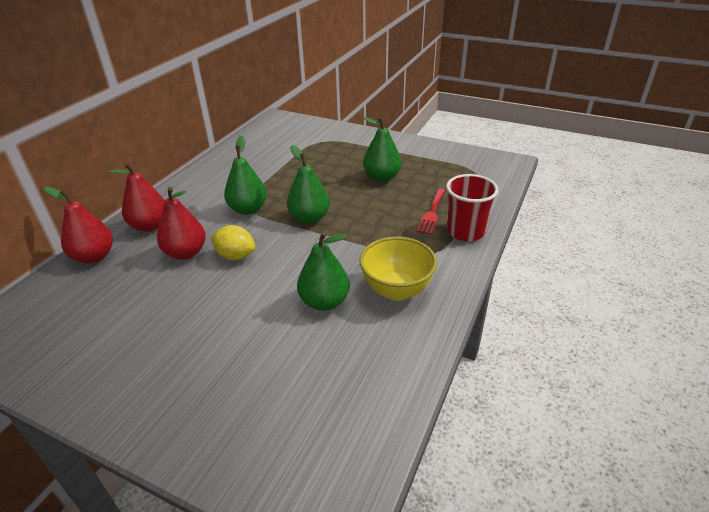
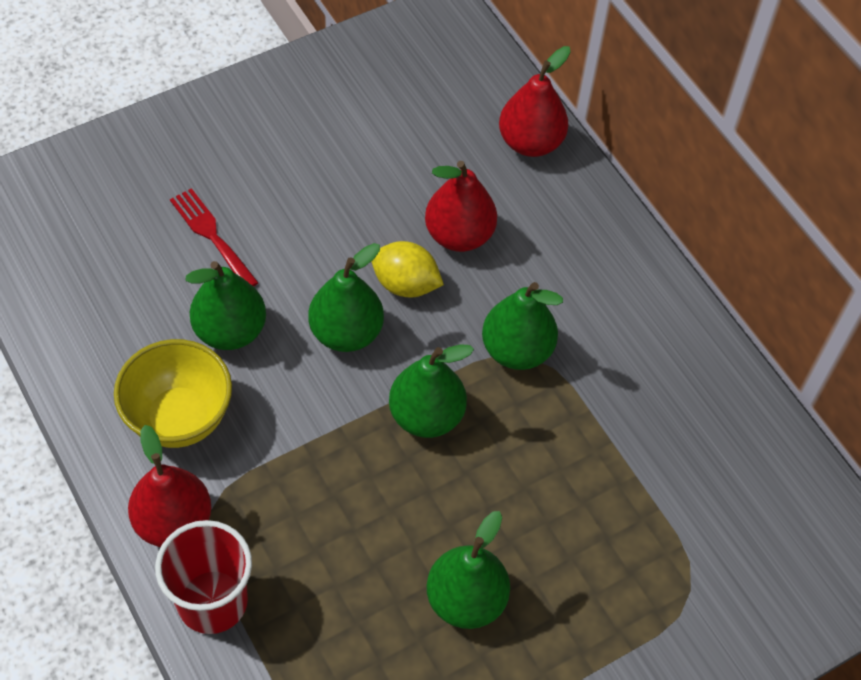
camera: 120 degrees right, 20 degrees up
(150, 226) = (564, 219): red pear -> red pear (173, 522)
(235, 256) = (405, 284): yellow lemon -> yellow lemon turned 60 degrees clockwise
(285, 261) = (346, 333): none -> green pear
(432, 213) = (297, 594): red fork -> red fork (211, 235)

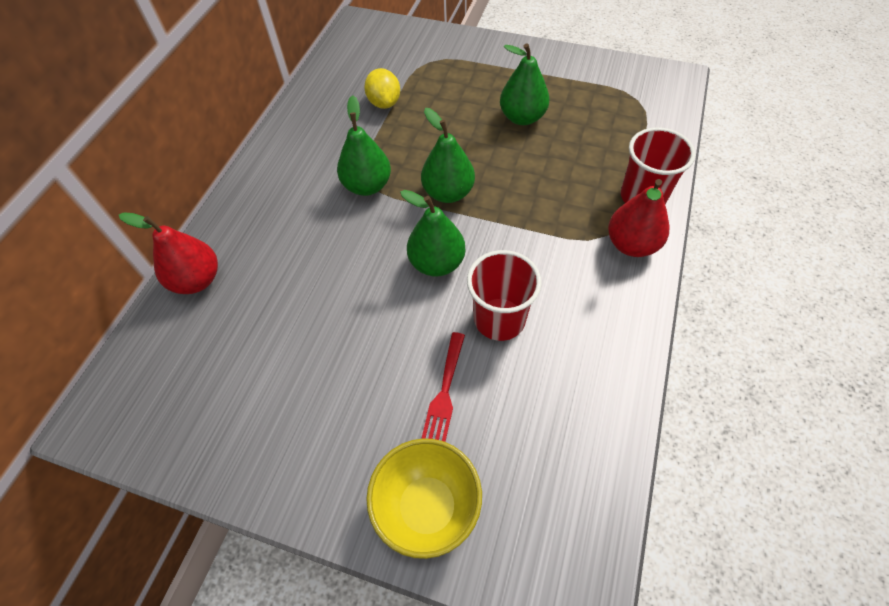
camera: 125 degrees left, 0 degrees up
(179, 418) = (579, 293): yellow bowl -> yellow bowl (427, 507)
(230, 331) = (499, 319): green pear -> red cup
(405, 284) = (374, 261): yellow lemon -> yellow lemon (384, 103)
(459, 235) = (310, 263): red pear -> none

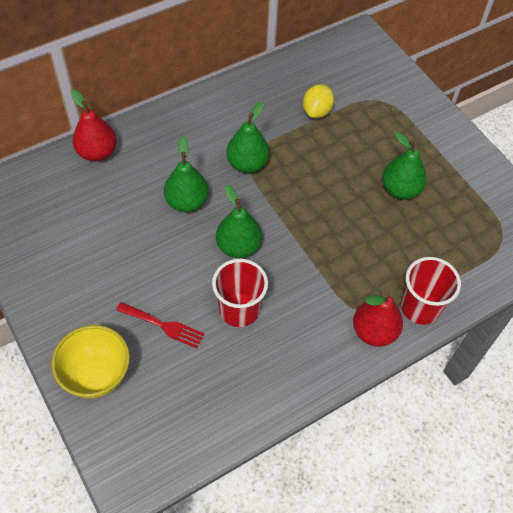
camera: 35 degrees right, 0 degrees up
(444, 394) = (164, 326): red fork -> red fork turned 120 degrees counterclockwise
(448, 193) = (293, 206): green pear -> green pear (187, 202)

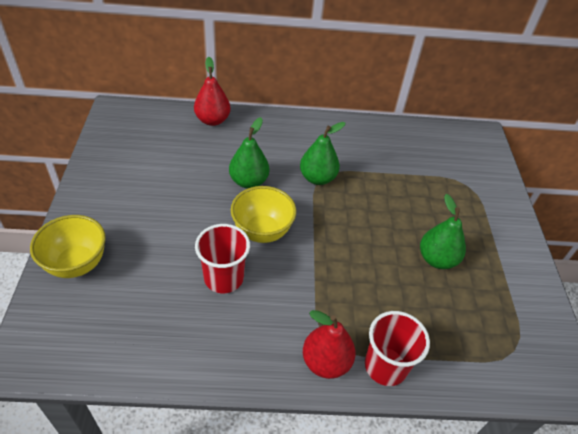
camera: 30 degrees right, 10 degrees down
(164, 326) = (156, 257): red fork -> none
(238, 246) = (262, 231): green pear -> yellow bowl
(317, 111) = (404, 168): yellow lemon -> none

